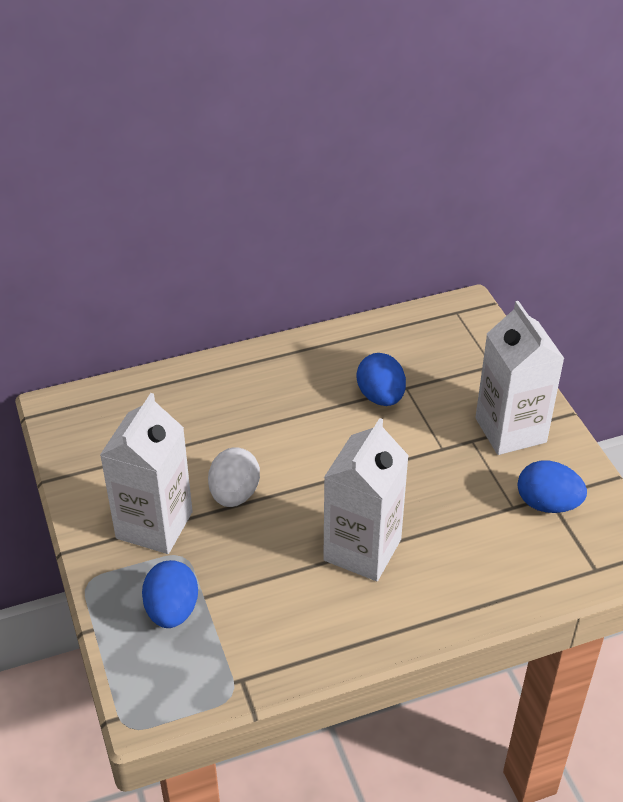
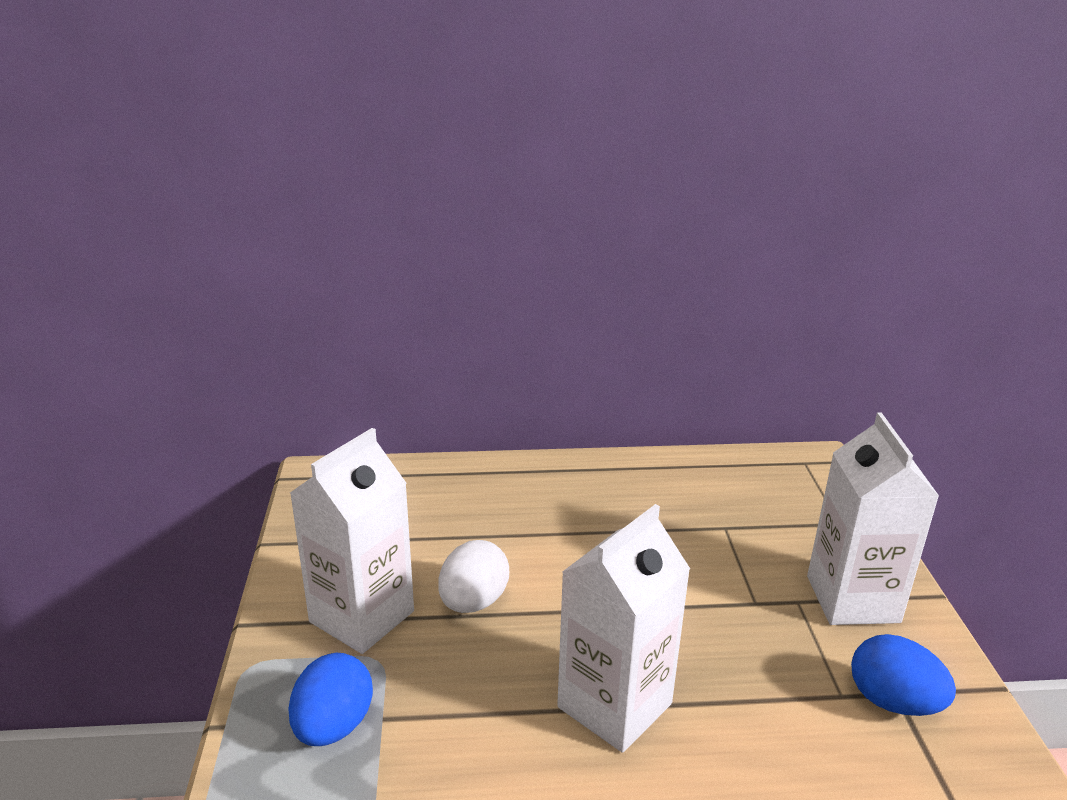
camera: 15 degrees right, 15 degrees down
(380, 397) = (690, 531): blue egg -> none

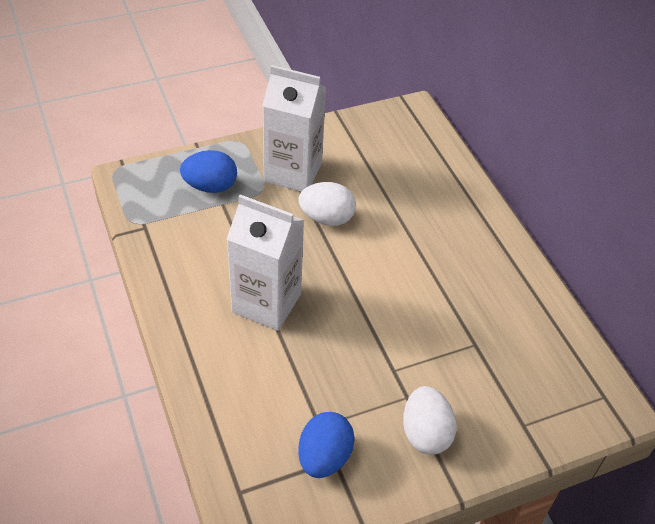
camera: 70 degrees right, 20 degrees up
(852, 599) = (425, 433): white carton -> white egg

